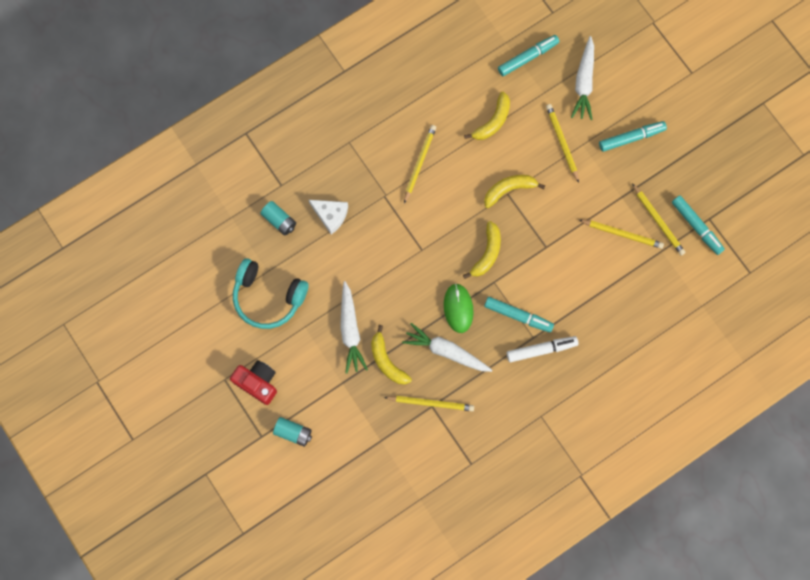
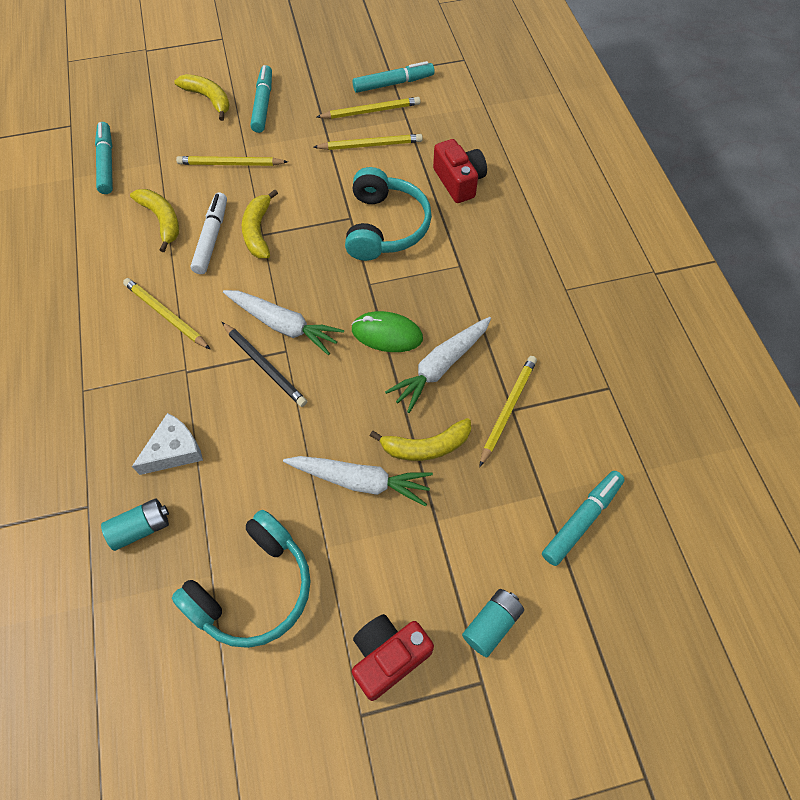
camera: 70 degrees left, 15 degrees down
(406, 241) = (264, 366): none -> black pencil
(487, 253) = (328, 279): yellow banana -> yellow banana (209, 99)
(518, 316) = (425, 272): turquoise marker -> turquoise marker (582, 520)
(541, 350) = (479, 262): white marker -> white marker (212, 238)
(547, 274) = (385, 227): none -> turquoise headphones
(584, 82) = (172, 124): white carrot -> white carrot (283, 325)
(611, 312) = (459, 181): none -> red camera
(622, 234) = (370, 145): yellow pencil -> yellow pencil turned 45 degrees clockwise

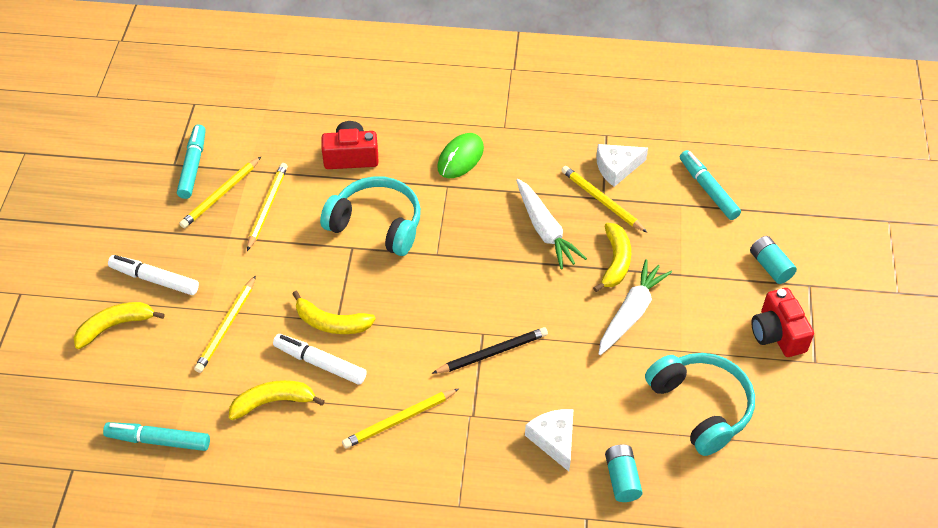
camera: 70 degrees left, 10 degrees down
(263, 104) = (154, 279): turquoise marker -> white marker
(283, 325) = (454, 329): white carrot -> none
(370, 111) = (221, 194): yellow pencil -> yellow pencil turned 150 degrees counterclockwise
(387, 334) = (497, 256): green mouse -> green mouse (460, 158)
(564, 411) = (616, 168): none -> white cheese

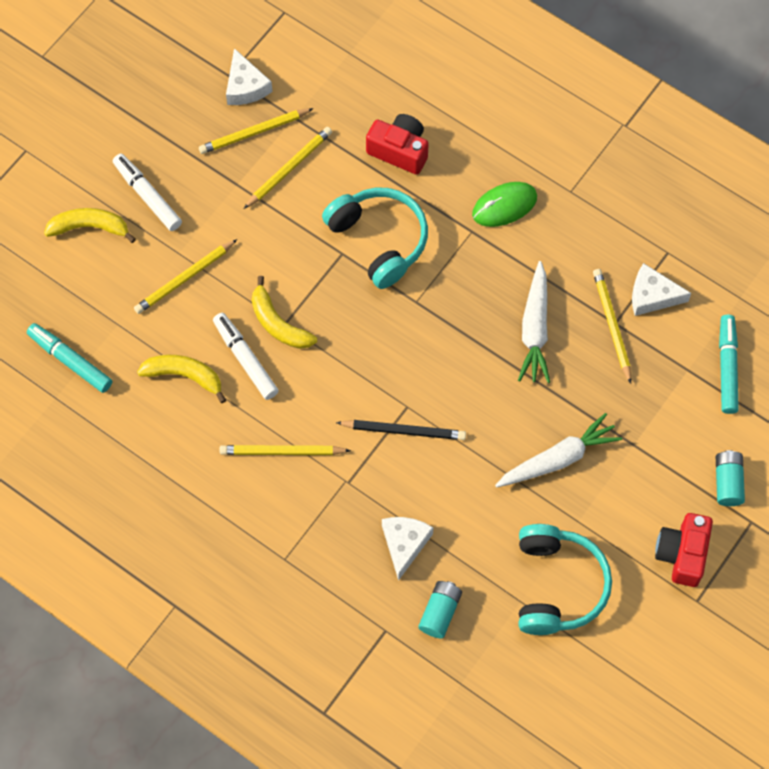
camera: 30 degrees right, 15 degrees up
(193, 166) = (245, 86): turquoise marker -> white cheese
(615, 262) = (580, 398): yellow banana -> none

